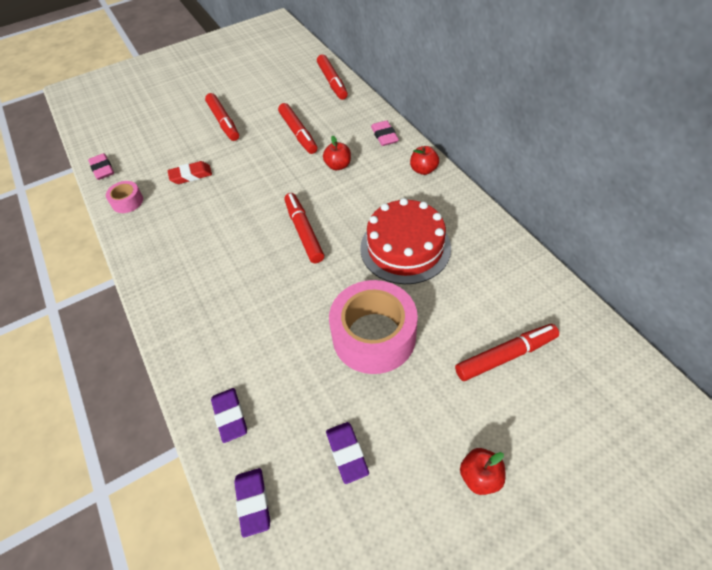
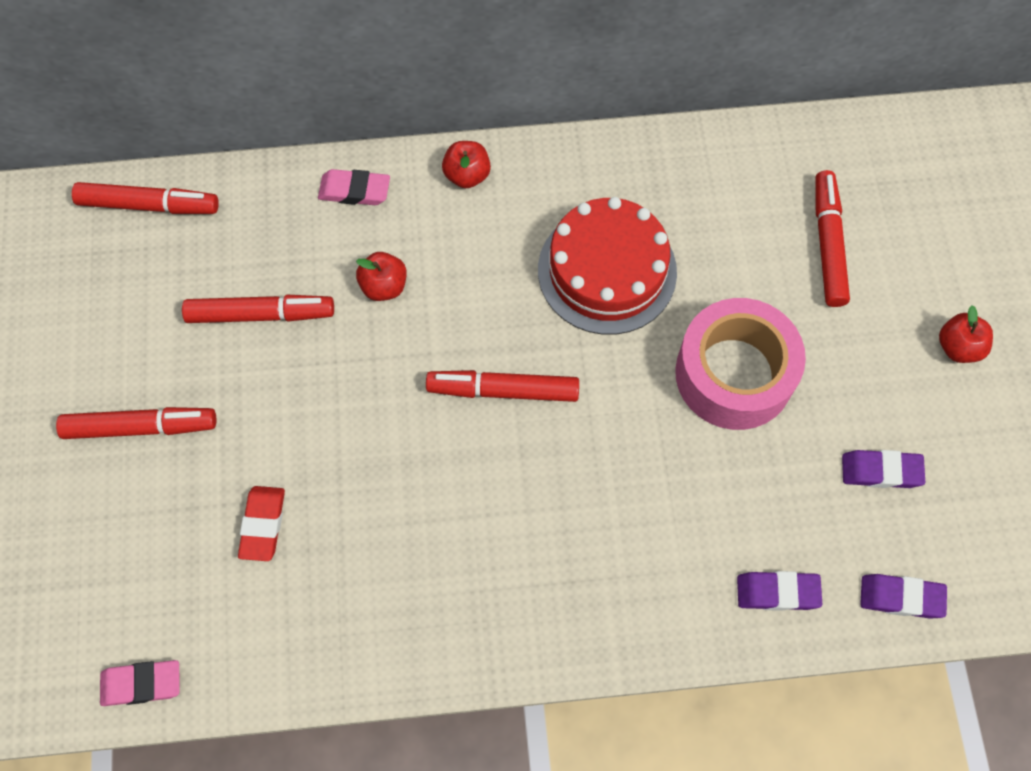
camera: 70 degrees left, 15 degrees up
(127, 202) = (268, 652): pink tape -> none

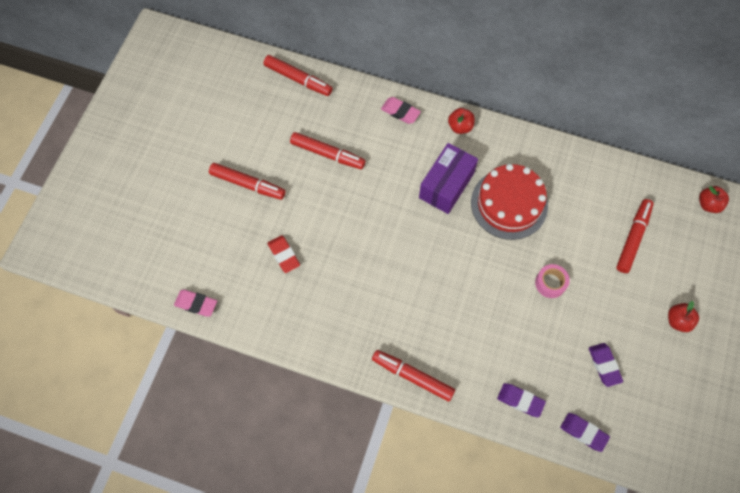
camera: 25 degrees right, 0 degrees up
(263, 525) = (284, 255): red eraser -> red eraser turned 60 degrees counterclockwise
(384, 286) = (393, 165): red apple -> red apple (708, 204)
(490, 283) = (446, 185): none -> purple box
(503, 390) = (428, 241): red marker -> red marker (412, 376)
(734, 374) = (550, 283): pink tape -> pink tape, size x0.47
(881, 471) = (604, 365): purple eraser -> purple eraser turned 45 degrees clockwise

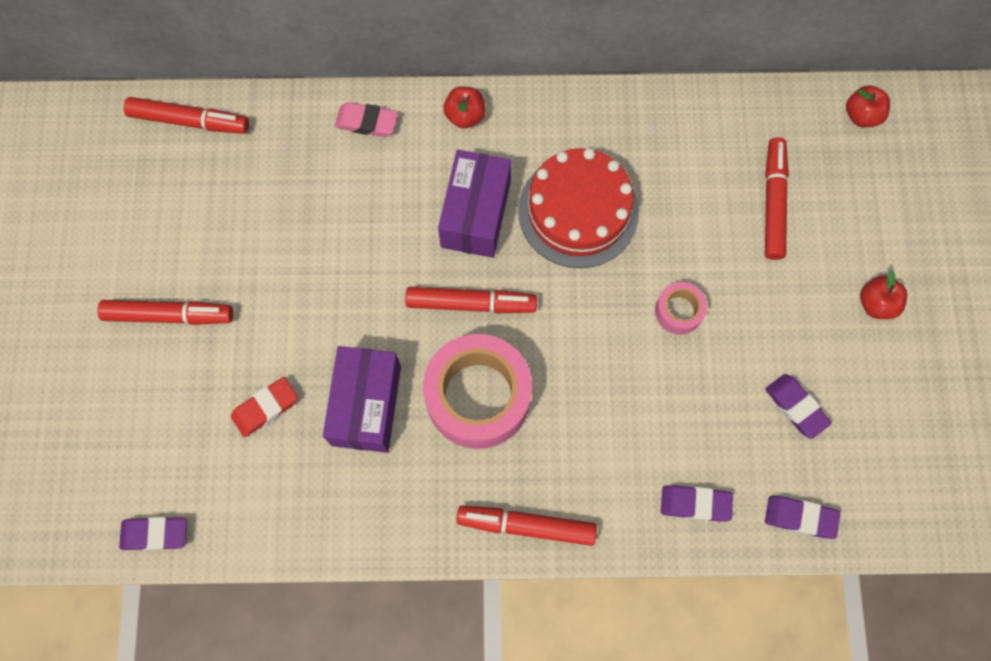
camera: 20 degrees left, 5 degrees up
(196, 304) = (155, 534): pink eraser -> purple eraser
(284, 255) = (265, 408): red eraser -> red eraser turned 75 degrees counterclockwise
(327, 154) = (277, 225): red marker -> red marker (471, 304)
(342, 273) = (366, 405): none -> purple box
(410, 291) = (478, 397): none -> pink tape

